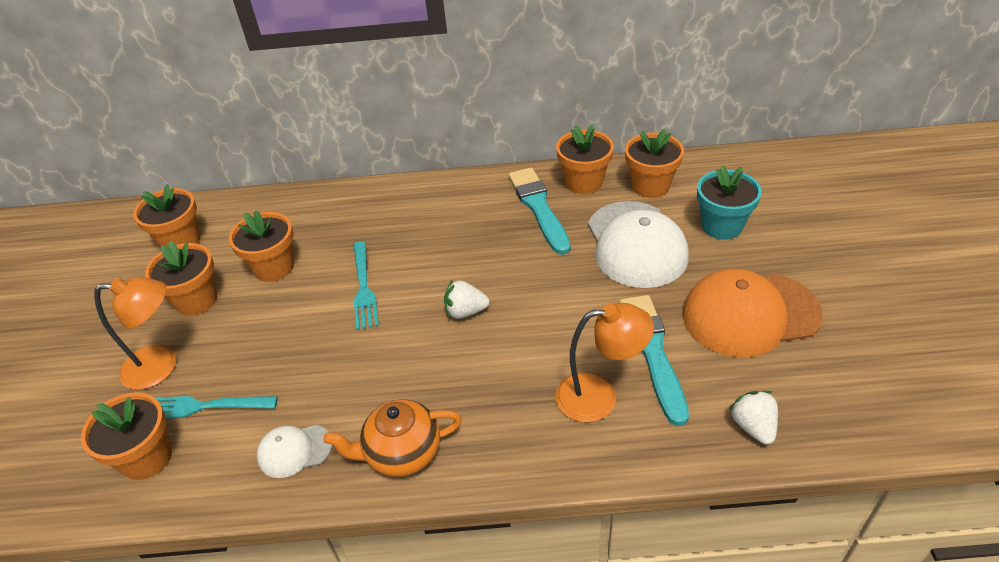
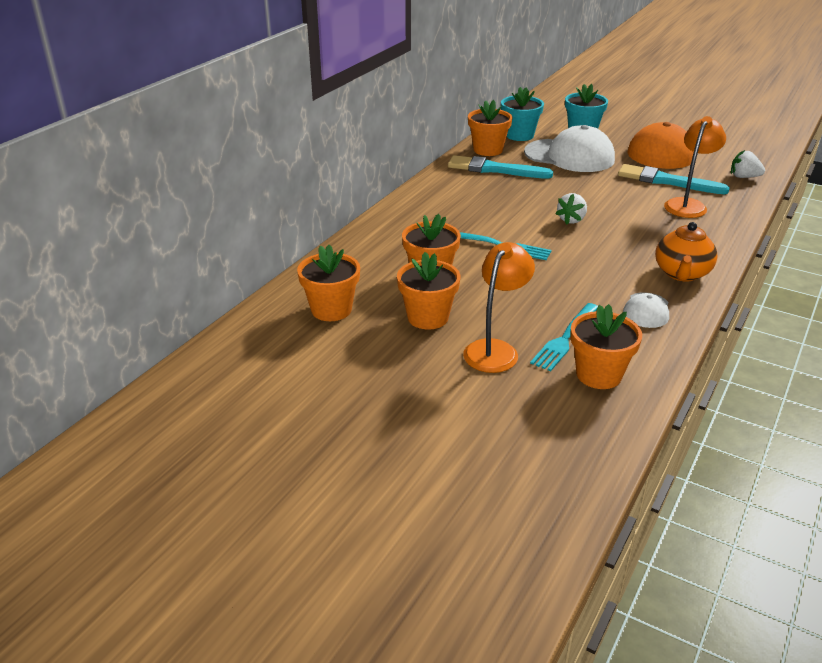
camera: 60 degrees left, 10 degrees down
(650, 186) = (519, 135): orange flower pot -> turquoise flower pot

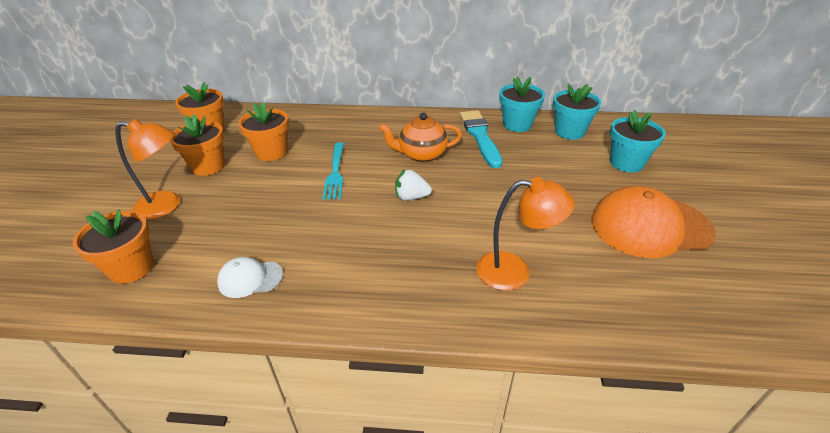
camera: 65 degrees right, 5 degrees up
(488, 150) = (517, 124): orange flower pot -> turquoise flower pot
(565, 339) = (188, 237): turquoise fork -> none
(569, 156) = (555, 168): white cap -> none
(667, 181) = (564, 244): turquoise brush -> none
(681, 273) = (338, 292): orange teapot -> orange teapot (421, 155)
(744, 177) = (652, 313): white strawberry -> none

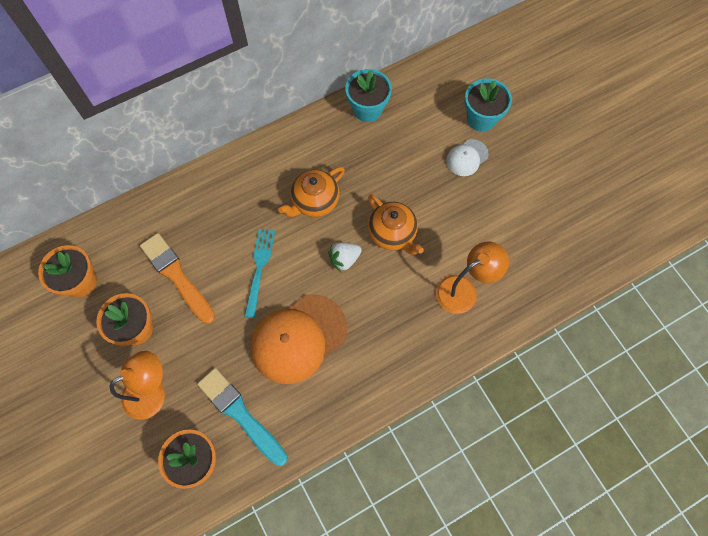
camera: 35 degrees left, 30 degrees up
(250, 279) = (294, 411): white cap -> white cap (467, 158)
(271, 152) = (177, 276): orange flower pot -> orange brush
(335, 173) = (259, 268): turquoise fork -> turquoise fork turned 135 degrees counterclockwise
(473, 200) = (392, 233): none -> orange teapot
(480, 137) = (347, 146): turquoise brush -> turquoise brush (241, 414)
(569, 132) = (417, 96): turquoise flower pot -> none
(650, 226) = (527, 189): orange cap -> orange cap (298, 338)

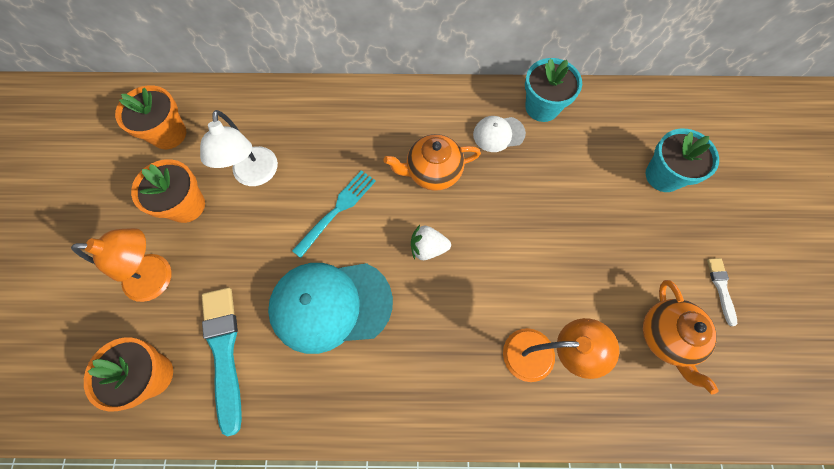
camera: 30 degrees right, 0 degrees up
(177, 276) = (255, 175): orange brush -> white lamp
(298, 338) = (330, 305): orange cap -> turquoise cap
(392, 233) = (495, 248): orange teapot -> orange teapot (666, 337)
(467, 158) = (624, 209): white cap -> white cap (498, 134)
(557, 179) = (721, 288): none -> white brush

